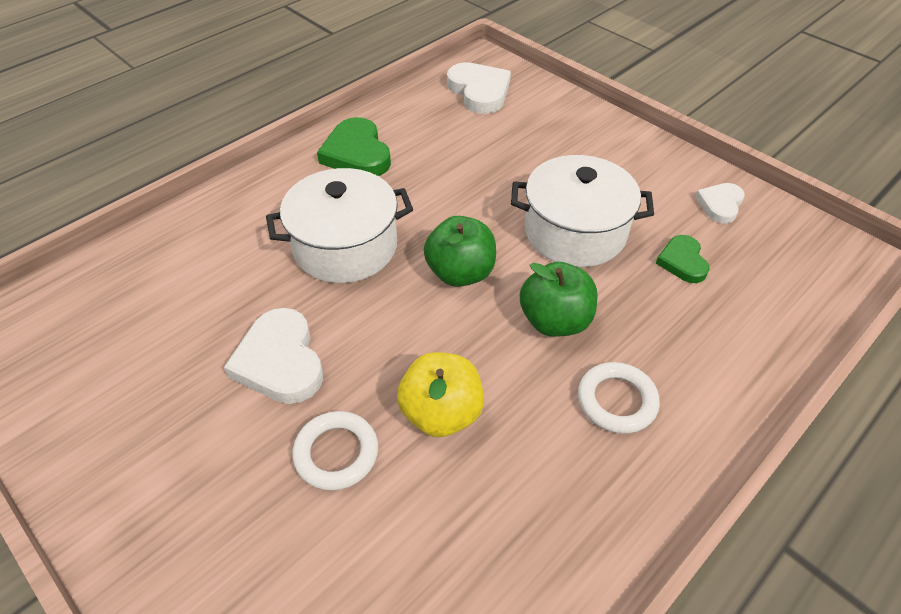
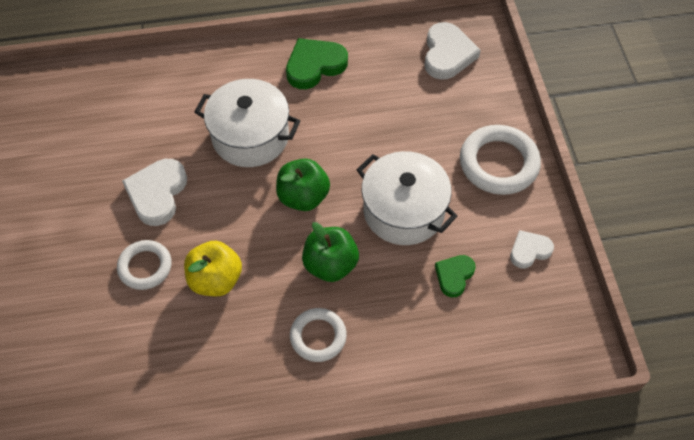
camera: 35 degrees right, 10 degrees up
(357, 154) = (314, 65): green heart -> green heart turned 45 degrees clockwise
(616, 151) = (498, 163): none -> white ring

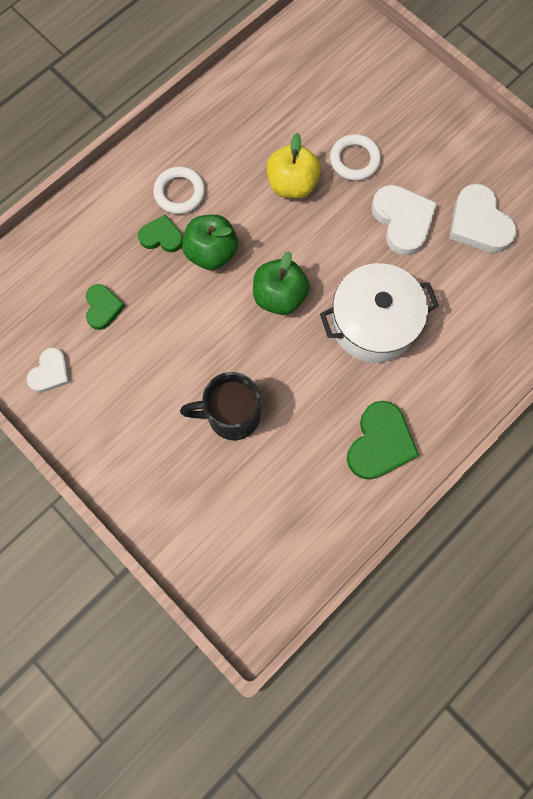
camera: 145 degrees right, 15 degrees up
(363, 306) = (162, 237): none -> green heart
(403, 211) = (183, 340): white pot -> none
(405, 139) = (231, 415): none -> black mug
(447, 54) = (257, 553): white heart -> white heart (478, 223)
(498, 163) = (126, 447): white ring -> none

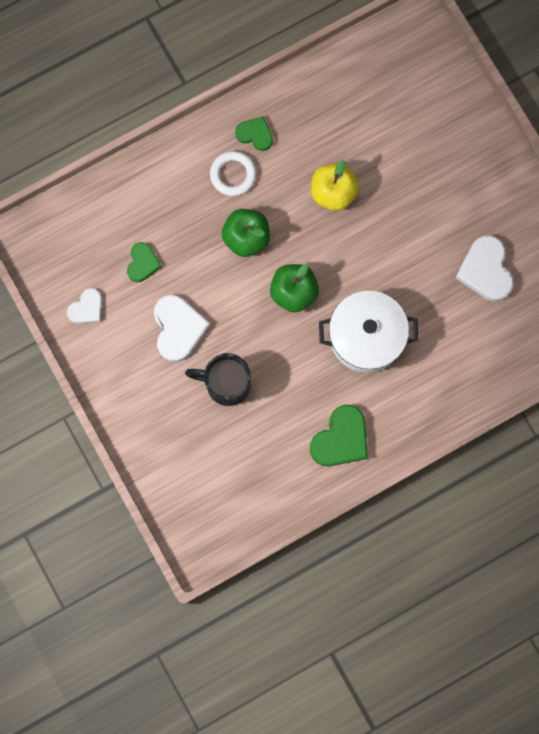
camera: 15 degrees right, 5 degrees up
(162, 237) = (207, 212): green heart -> green heart (255, 134)
(354, 160) = (395, 183): white ring -> none
(402, 221) = (419, 251): white heart -> white heart (178, 329)

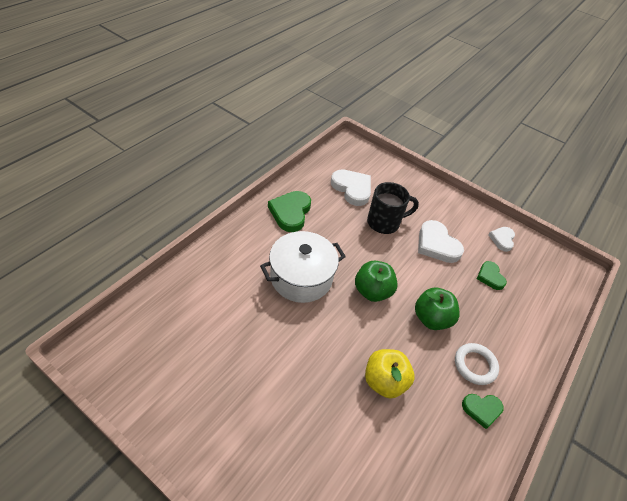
camera: 150 degrees right, 30 degrees down
(485, 270) = (216, 360): white heart -> white heart (352, 189)

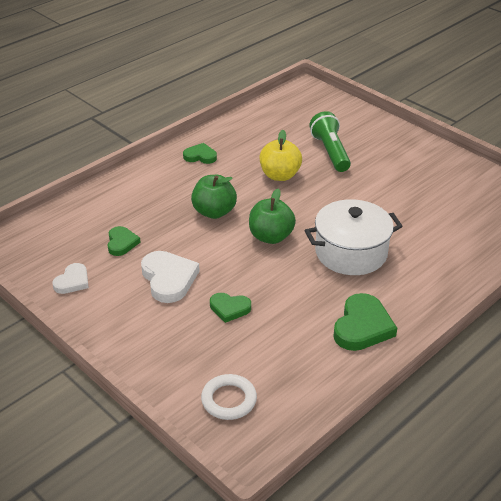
camera: 165 degrees left, 10 degrees down
(334, 436) = (330, 152): none -> green flashlight
(352, 189) = (263, 360): white heart -> none
(384, 223) = (229, 308): black mug -> green heart
(475, 365) = (189, 179): white ring -> white ring (229, 400)

